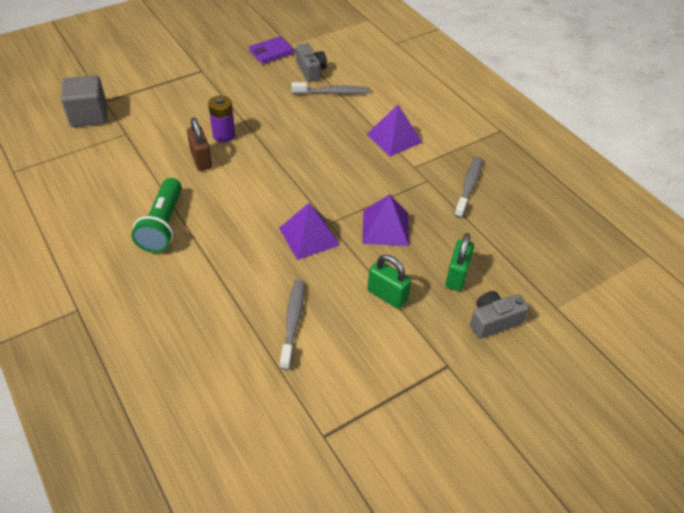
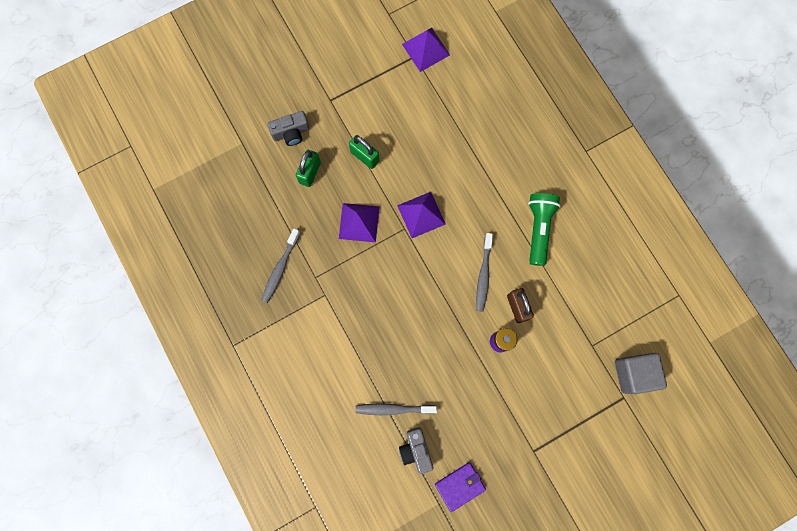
camera: 175 degrees left, 30 degrees up
(293, 322) = (433, 136): grey toothbrush -> grey toothbrush (483, 275)
(394, 138) = (338, 335): purple pyramid -> purple pyramid (426, 49)

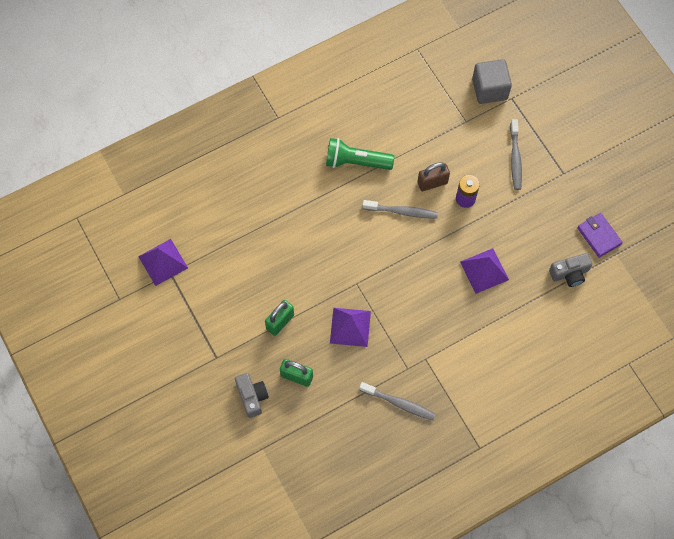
camera: 90 degrees left, 10 degrees down
(393, 409) = (533, 293): grey toothbrush -> grey toothbrush (515, 158)
(421, 215) = (342, 267): purple pyramid -> purple pyramid (484, 270)

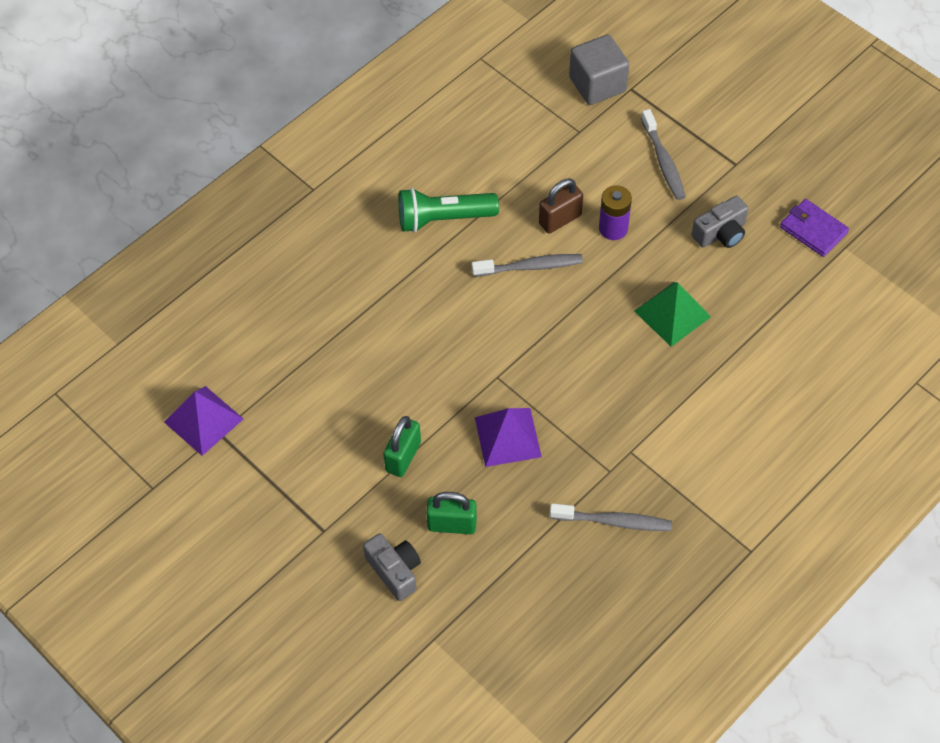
camera: 15 degrees left, 10 degrees down
(484, 270) = (672, 313): purple pyramid -> green pyramid
(569, 273) = (791, 287): grey camera -> grey camera (720, 233)

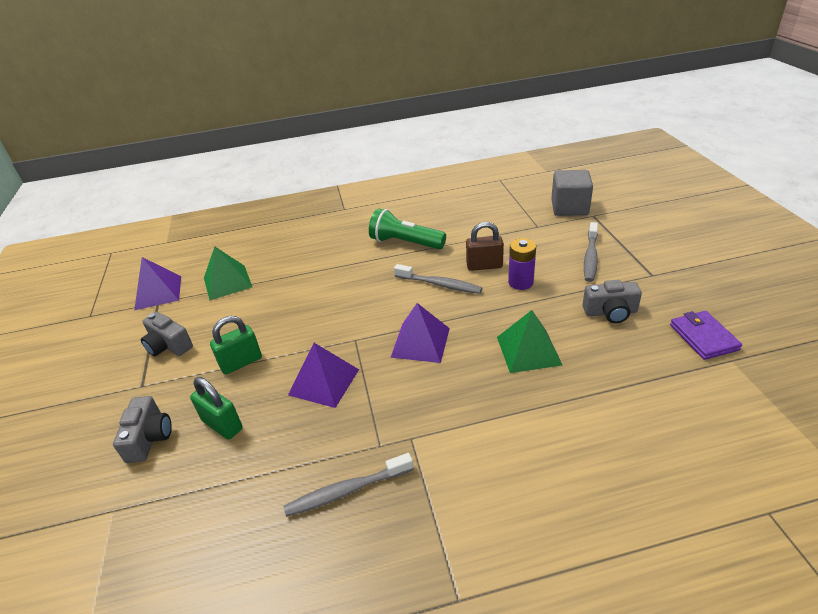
camera: 35 degrees right, 20 degrees down
(277, 368) = (227, 282): none -> green pyramid
(300, 476) = (169, 346): none -> grey camera
(565, 350) = (420, 342): none -> purple pyramid
(614, 521) = (346, 491): grey toothbrush -> grey toothbrush turned 120 degrees clockwise

